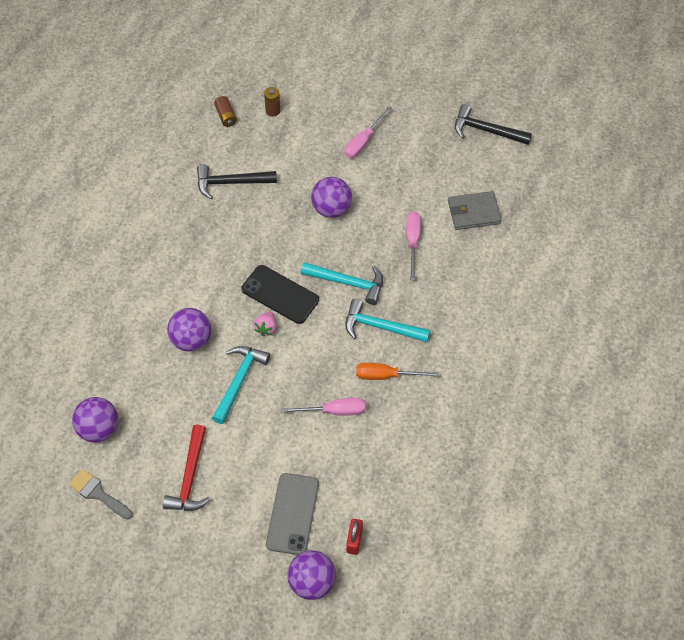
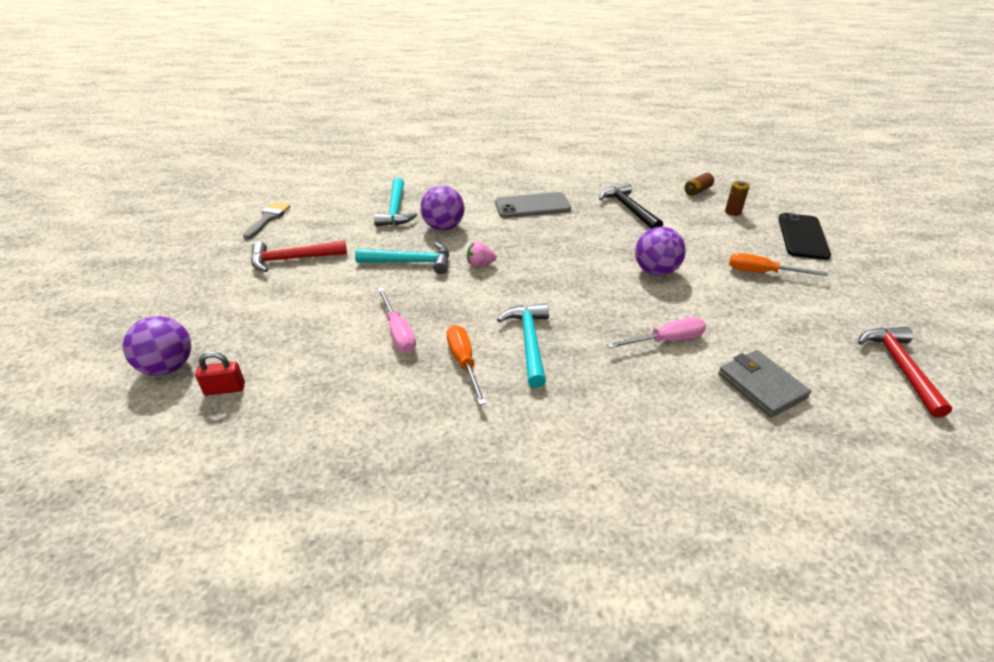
camera: 70 degrees right, 20 degrees down
(99, 429) = (333, 205): purple ball -> none
(280, 294) = (525, 263): black phone -> black phone (802, 236)
(292, 514) = (258, 332): grey phone -> grey phone (532, 206)
(347, 283) = (571, 303): turquoise hammer -> turquoise hammer (395, 210)
(363, 142) = (762, 272): pink screwdriver -> orange screwdriver
(486, 130) = (900, 367): black hammer -> red hammer

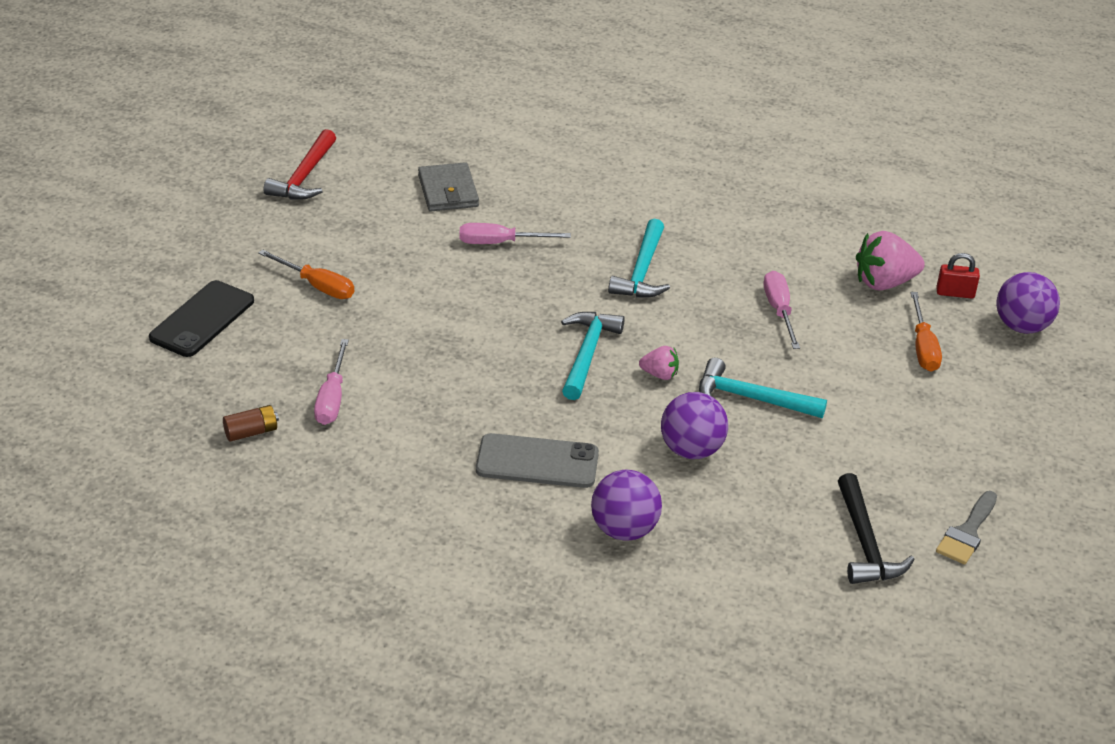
camera: 165 degrees left, 0 degrees up
(293, 259) = (913, 439): red hammer -> none
(297, 384) = (884, 282): none -> pink strawberry
(395, 210) = (759, 504): turquoise hammer -> turquoise hammer (587, 354)
(464, 362) = (716, 267): orange screwdriver -> orange screwdriver (923, 347)
(629, 209) = (393, 420): black hammer -> black hammer (865, 543)
(655, 271) = (443, 316): purple ball -> purple ball (624, 530)
(674, 212) = (332, 398): none -> pink screwdriver
(733, 212) = (245, 379): brown battery -> none

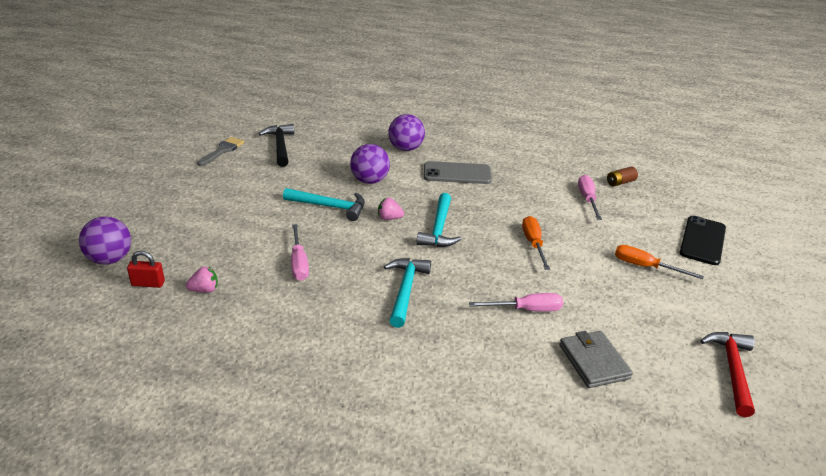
camera: 175 degrees right, 5 degrees down
(884, 282) = (204, 290): pink strawberry -> pink strawberry, size x0.54
(923, 347) = (198, 241): orange screwdriver -> orange screwdriver (533, 244)

